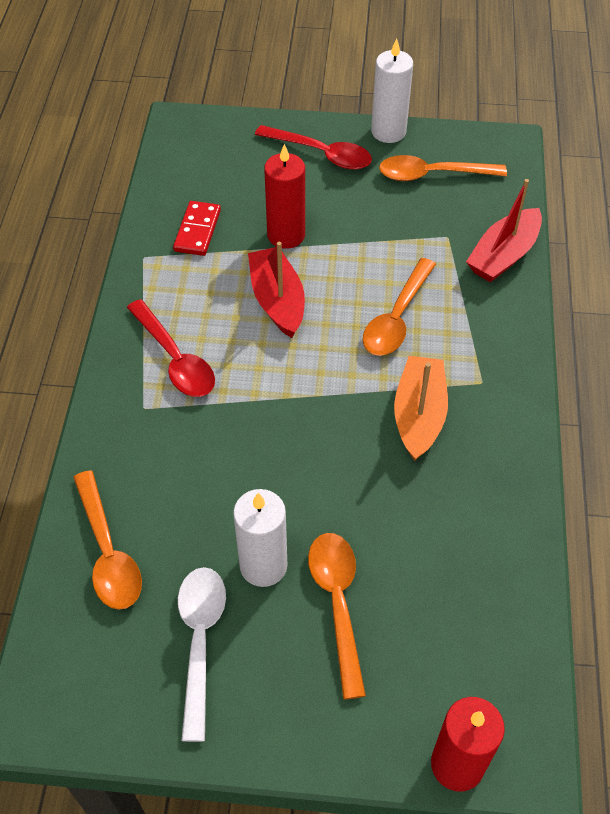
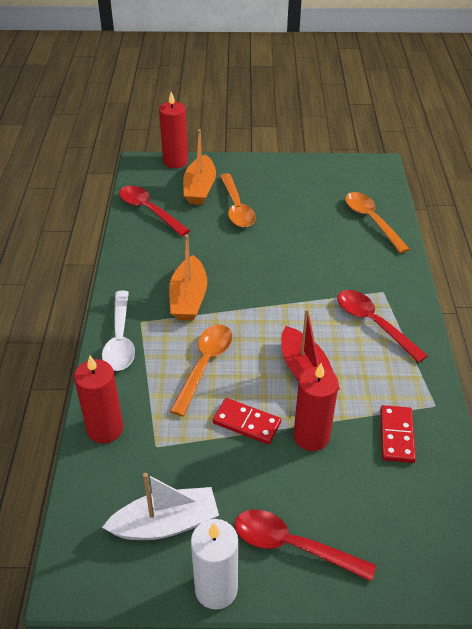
camera: 175 degrees right, 10 degrees down
(200, 641) = (307, 191): white spoon -> white spoon (120, 339)
(263, 565) = (280, 220): white candle -> none
(352, 252) = (247, 423): none -> red domino
(404, 666) = (200, 188): none -> orange boat
(432, 174) = (166, 524): orange spoon -> white boat
(496, 608) = (149, 210): none -> red spoon
(503, 255) = (105, 429): red boat -> red candle

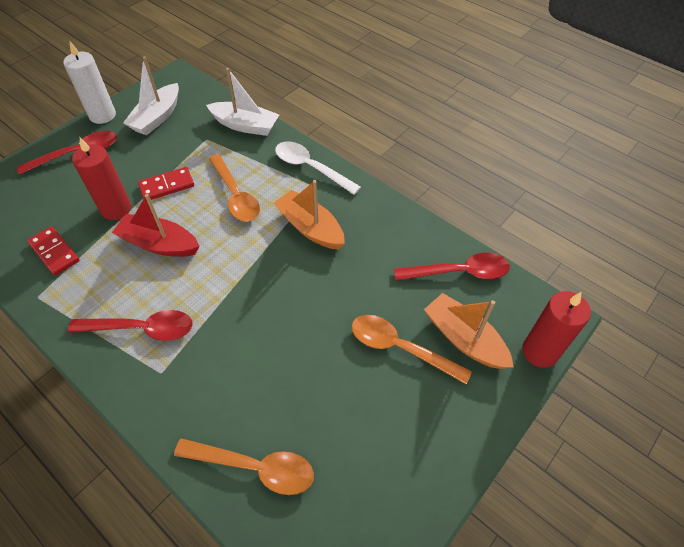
camera: 130 degrees right, 10 degrees up
(105, 429) = (245, 125): red candle -> white boat

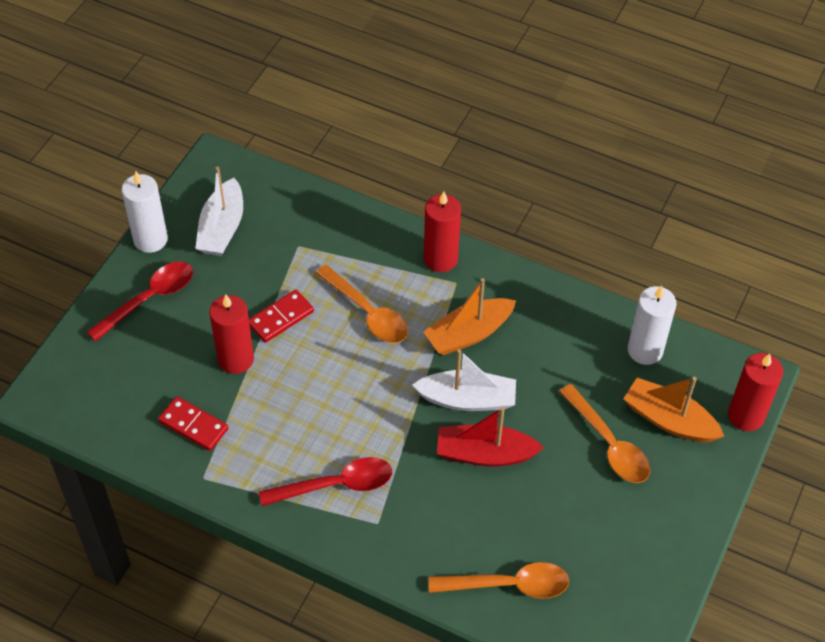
camera: 15 degrees left, 0 degrees up
(159, 244) = (308, 389): red boat -> red boat (485, 454)
(245, 125) = (338, 217): white boat -> white boat (467, 399)
(310, 228) = (468, 334): orange boat -> orange boat turned 60 degrees counterclockwise
(311, 168) = (440, 259): white spoon -> red candle
(400, 348) = (608, 443): orange spoon -> orange spoon turned 135 degrees counterclockwise
(459, 272) = (645, 350): red spoon -> white candle

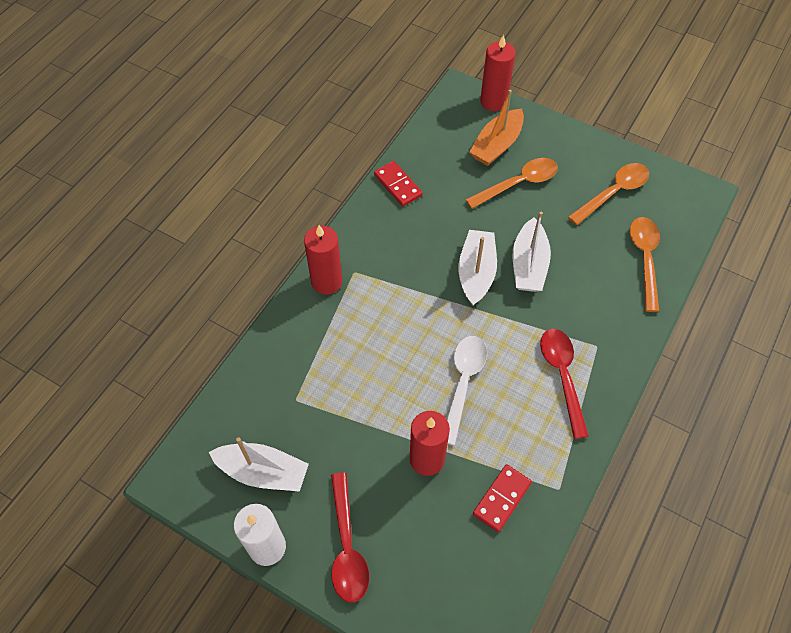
camera: 85 degrees left, 5 degrees up
(149, 299) = (347, 546): red spoon -> red spoon turned 150 degrees counterclockwise
(281, 318) = (381, 417): red domino -> red domino (398, 185)
(323, 389) = (463, 383): none -> white spoon
(367, 313) = (381, 343): orange spoon -> orange spoon (613, 193)
(468, 334) = (410, 266): orange boat -> none
(485, 454) = (528, 265): red boat -> white boat
(645, 350) = (433, 151): white candle -> none

